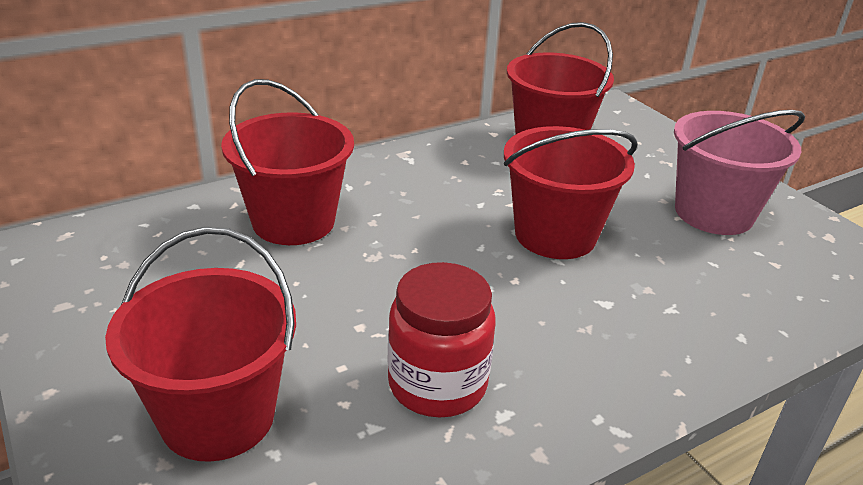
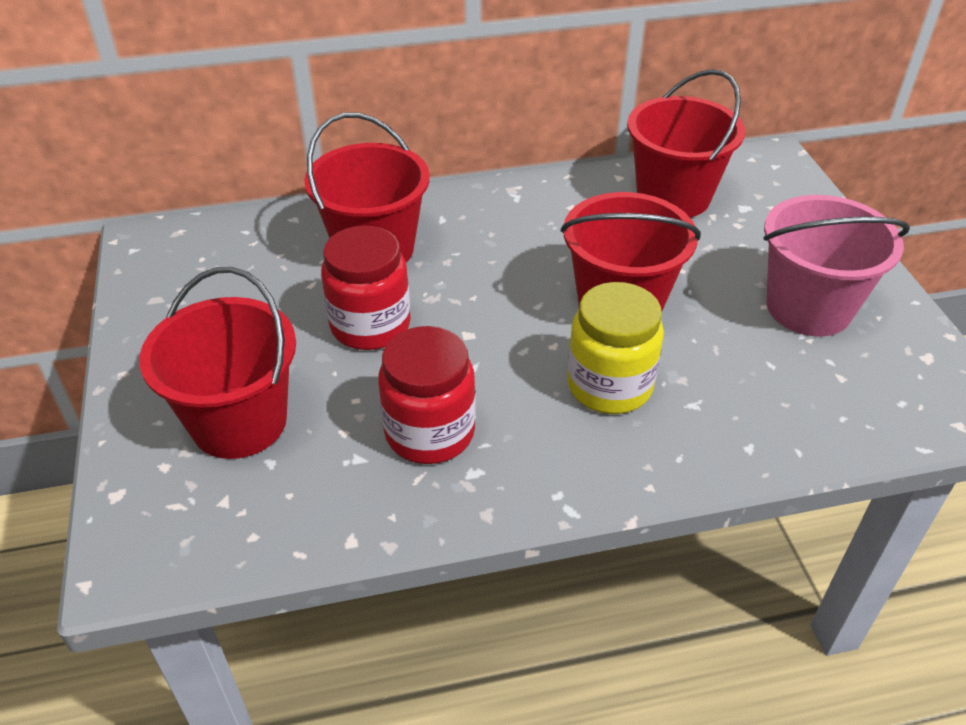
camera: 20 degrees right, 10 degrees up
(323, 292) = (370, 325): none -> red jar
(587, 306) = (609, 386): none -> yellow jar

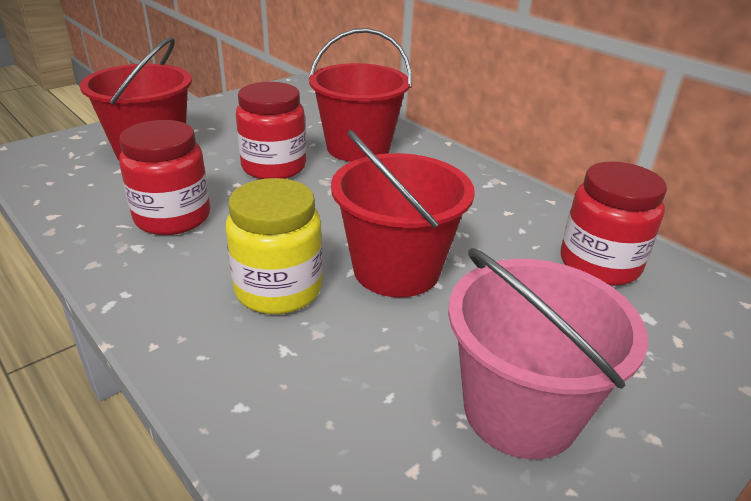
camera: 60 degrees right, 10 degrees down
(673, 196) = (599, 264): red bucket -> red jar

